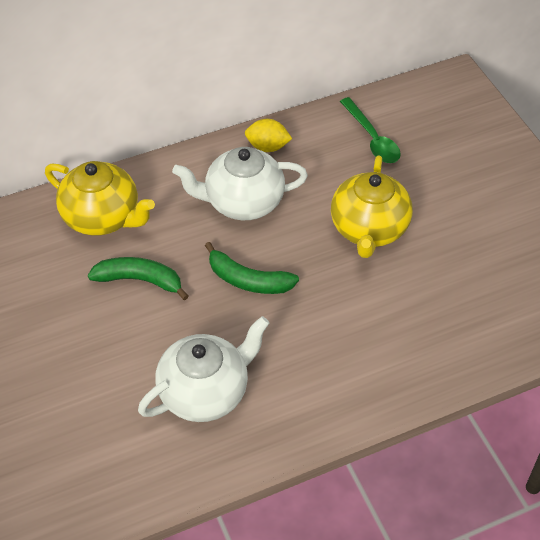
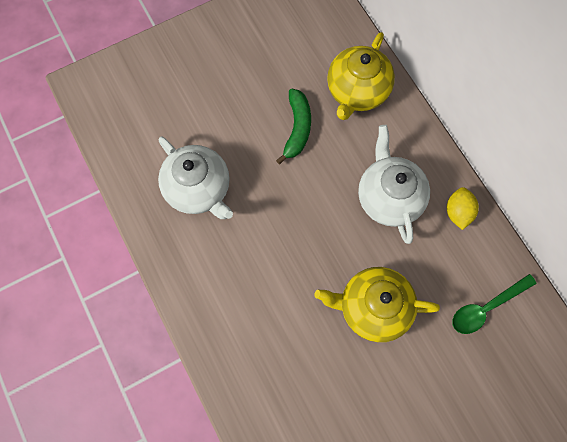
camera: 85 degrees right, 20 degrees up
(248, 280) = (306, 210): green banana -> none

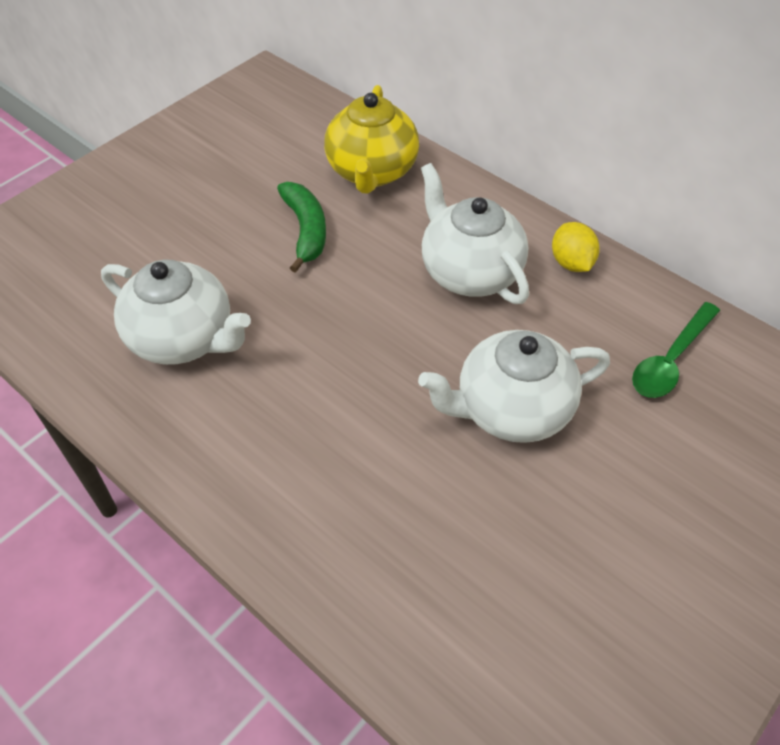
camera: 20 degrees left, 20 degrees down
(373, 307) = (511, 410): yellow teapot -> white teapot

